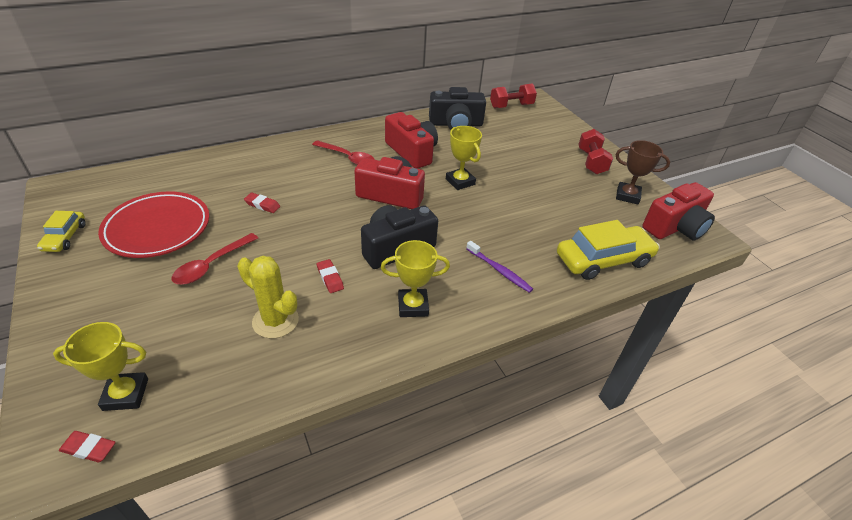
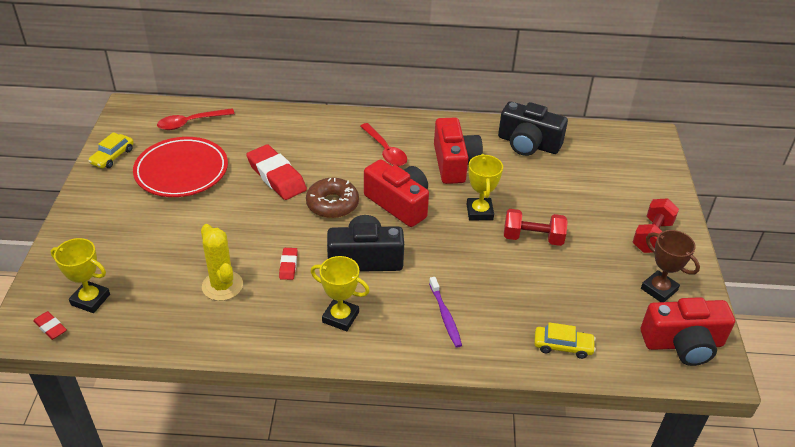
camera: 30 degrees right, 0 degrees up
(212, 265) = (203, 219): red spoon -> red spoon (191, 123)
(262, 205) = (276, 176): red eraser -> red eraser, size x2.12
(333, 212) = (332, 204): none -> brown donut
(511, 106) = (614, 138): red dumbbell -> red dumbbell (532, 238)
(603, 260) = (563, 346): yellow car -> yellow car, size x0.54

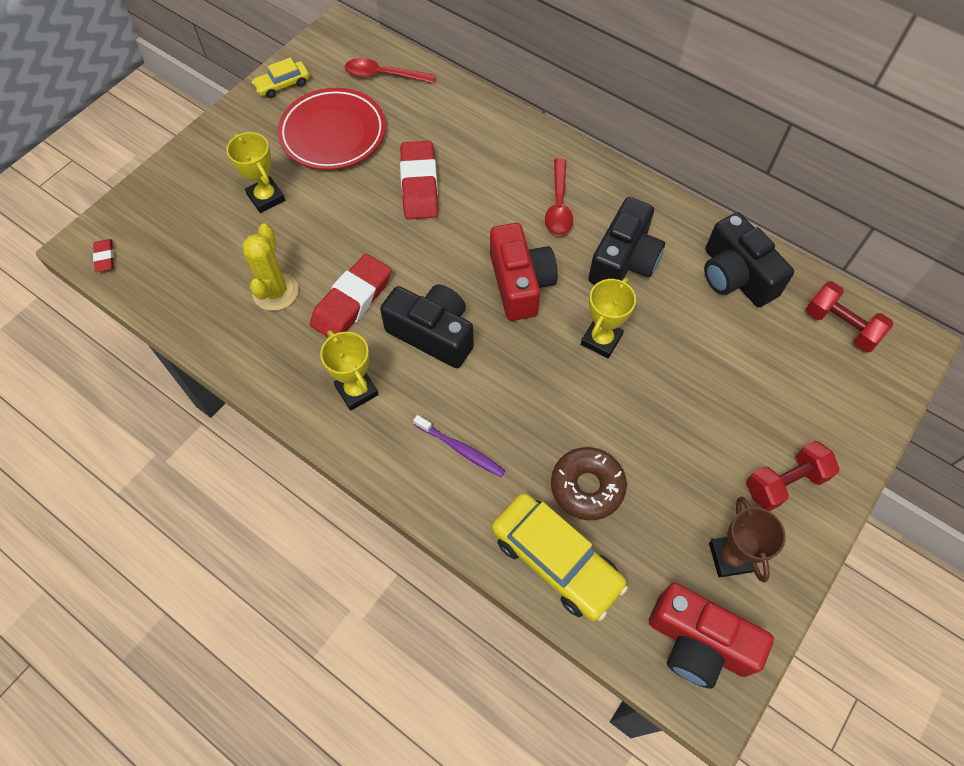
camera: 35 degrees right, 20 degrees up
(90, 300) = (155, 245): yellow trophy -> yellow trophy (266, 198)
(288, 266) = (352, 301): red eraser -> red eraser, size x2.12
(332, 204) = (450, 248): brown donut -> brown donut (587, 487)
(445, 316) = (460, 449): purple toothbrush -> purple toothbrush turned 75 degrees counterclockwise
(454, 163) = (624, 260): red camera -> black camera
(532, 238) = (635, 406): red dumbbell -> red dumbbell (840, 326)
(563, 346) = (556, 560): yellow car -> yellow car, size x1.85

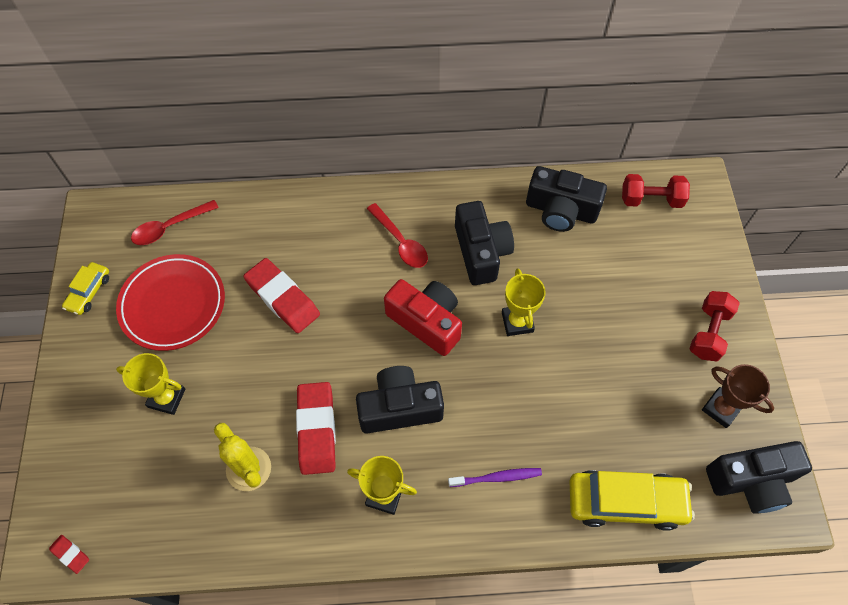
camera: 40 degrees left, 0 degrees up
(587, 487) = (599, 434): brown donut -> none
(698, 642) = (751, 481): red camera -> black camera

